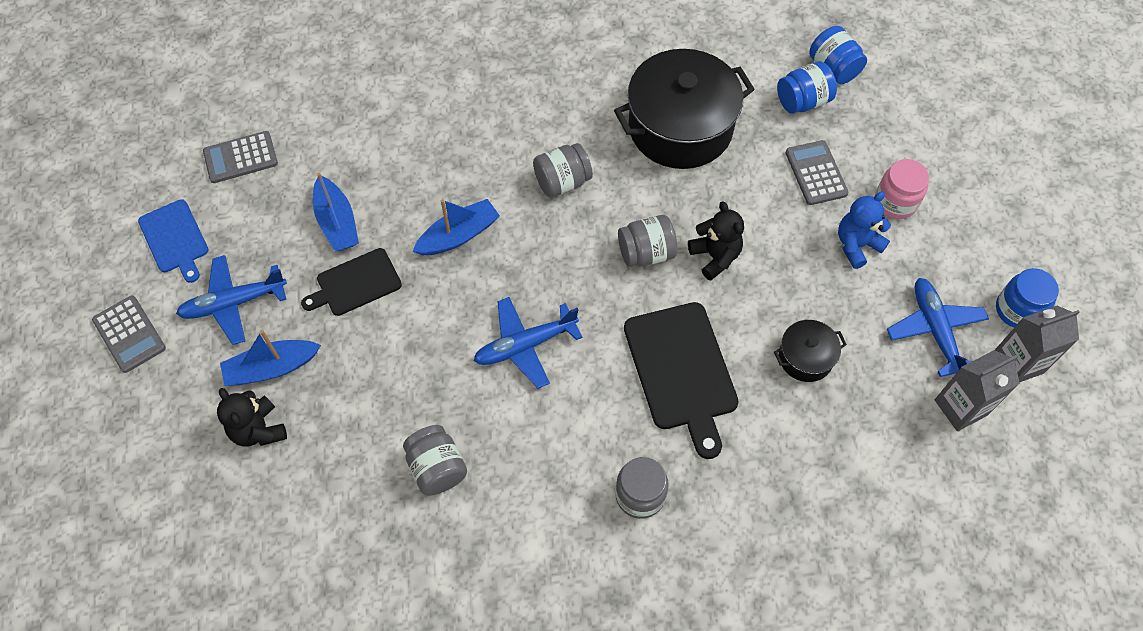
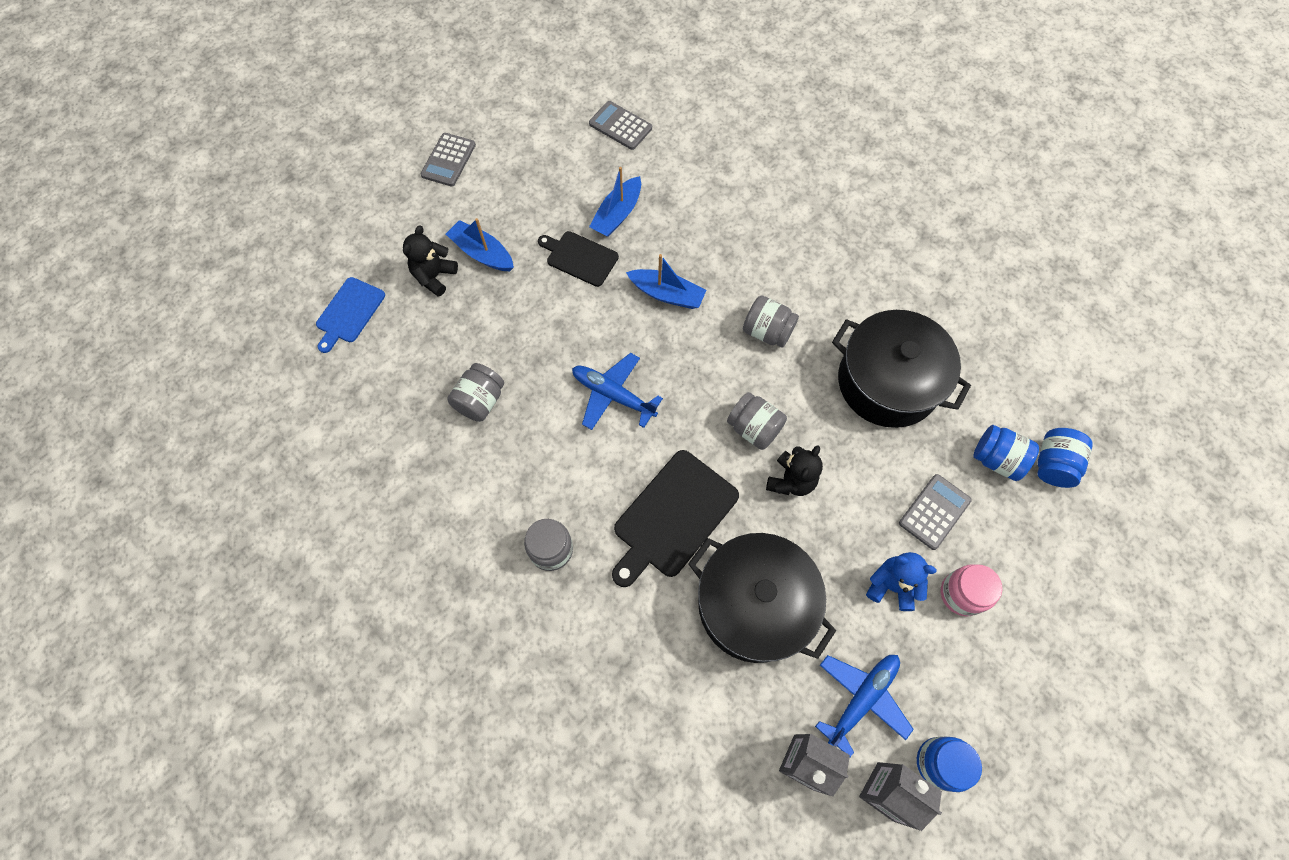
camera: 55 degrees right, 5 degrees up
(175, 239) = (532, 134): blue cutting board -> blue cutting board (349, 312)
(233, 303) = (512, 199): blue plane -> none
(805, 357) = (754, 604): black pot -> black pot, size x2.14

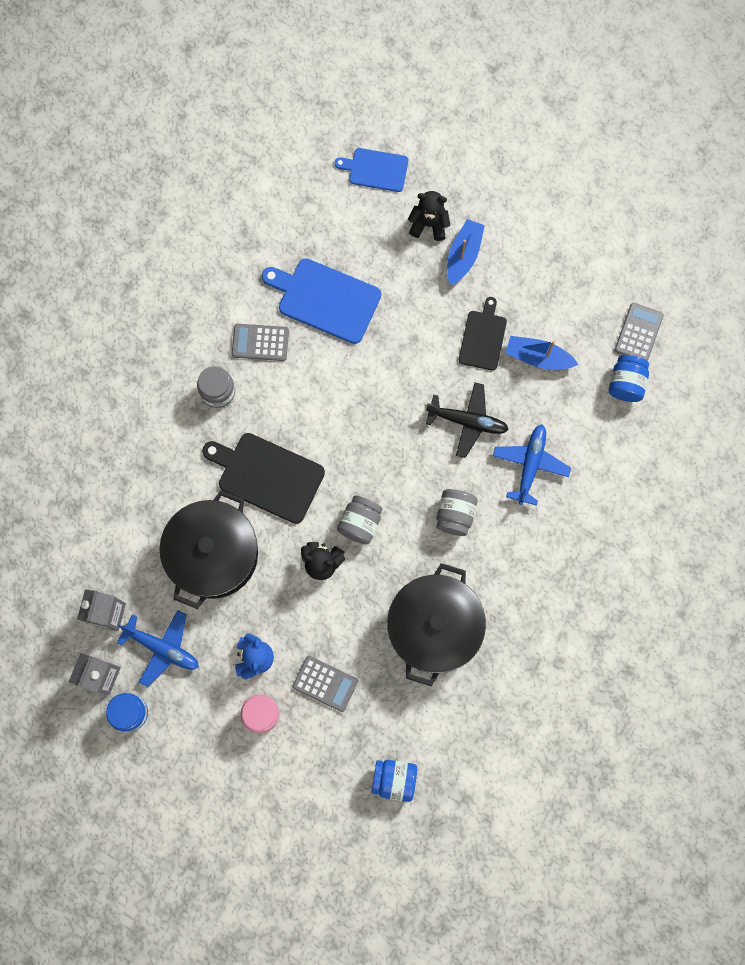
camera: 75 degrees right, 10 degrees up
(448, 160) = (551, 194): grey calculator -> grey calculator (260, 342)
(480, 401) = (325, 299): grey jar -> blue cutting board
(613, 395) = (359, 402): blue plane -> blue plane (530, 465)
(667, 294) = (467, 421): blue boat -> black plane
(996, 459) = (386, 730): blue jar -> blue jar (626, 383)

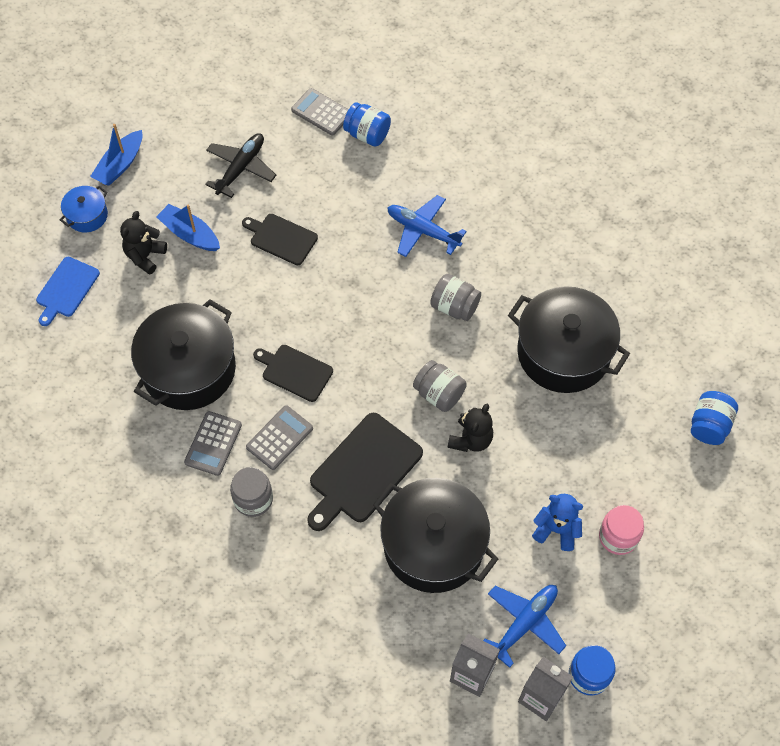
camera: 75 degrees left, 15 degrees down
(325, 299) = (189, 369): blue cutting board -> black pot
(325, 683) = (598, 467): grey calculator -> grey calculator (279, 438)
(348, 390) = (295, 372): none -> black cutting board
(456, 160) = (87, 215): none -> blue pot
(467, 421) = (362, 272): black plane -> black plane (241, 168)
(538, 357) = (317, 197): blue boat -> blue boat (120, 165)

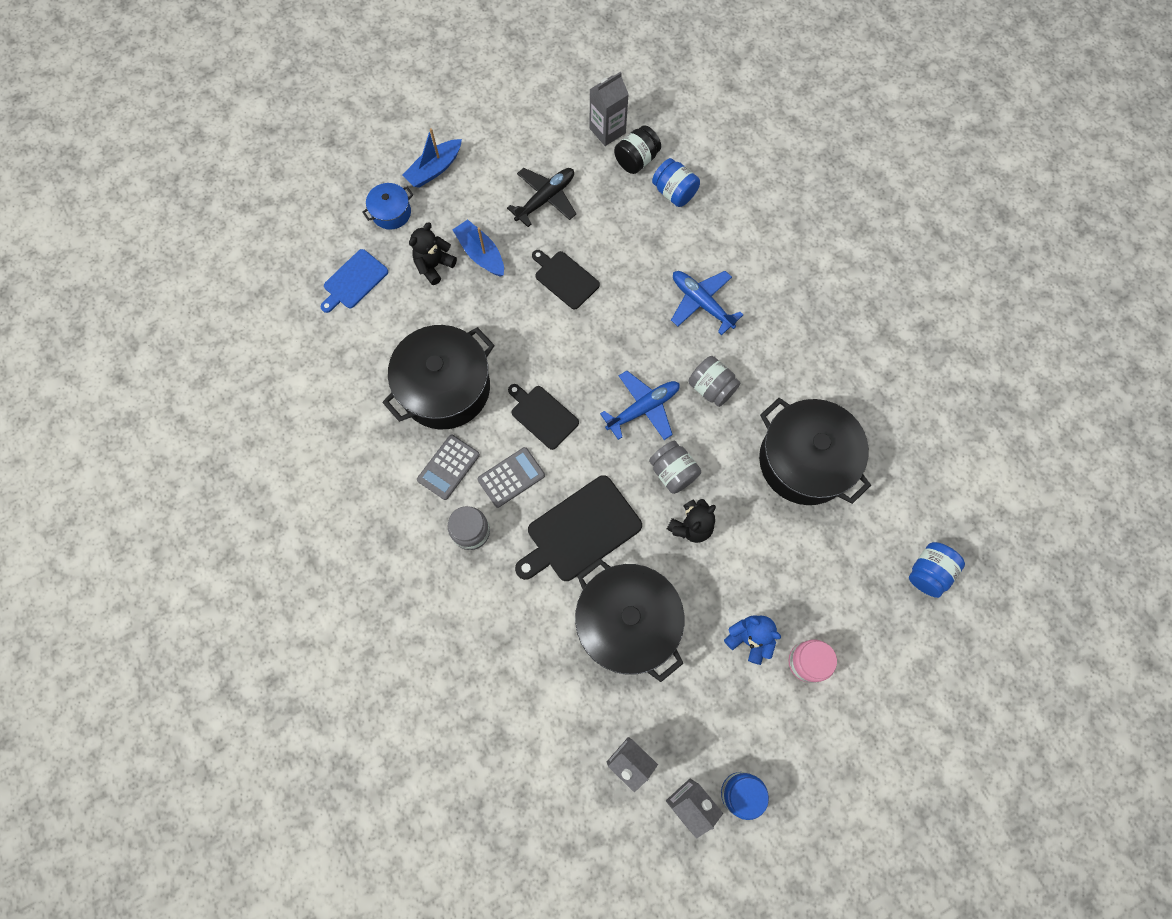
camera: 15 degrees right, 10 degrees up
(285, 91) = (607, 131): none -> grey carton
(321, 112) = (636, 160): grey calculator -> black jar
(524, 623) = (693, 724): blue plane -> blue plane (643, 408)

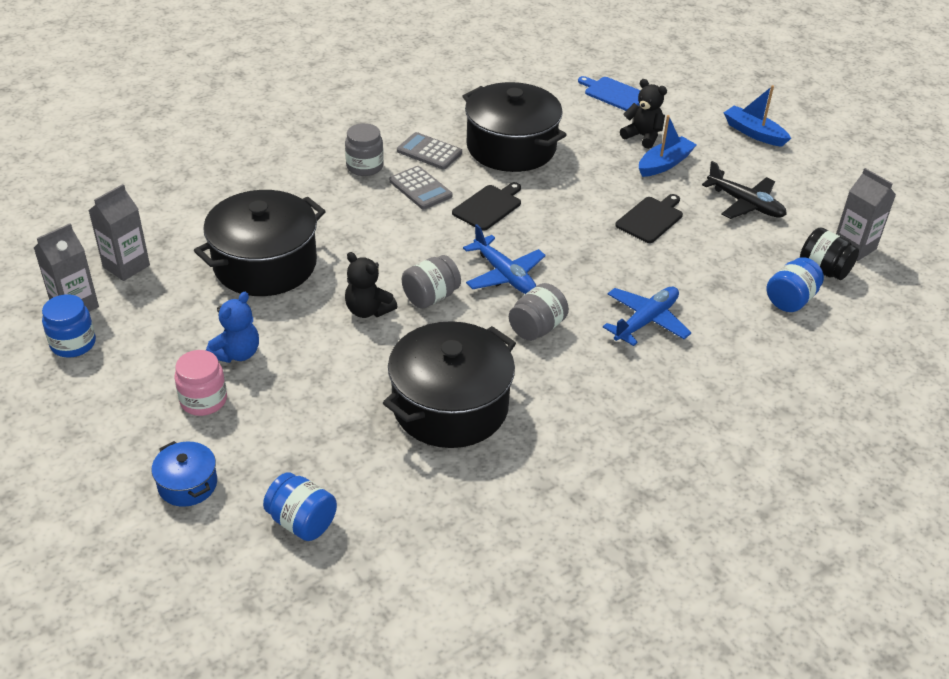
camera: 85 degrees right, 30 degrees down
(391, 213) = (694, 110): blue pot -> blue pot (187, 484)
(580, 531) = (364, 233): black cutting board -> none

